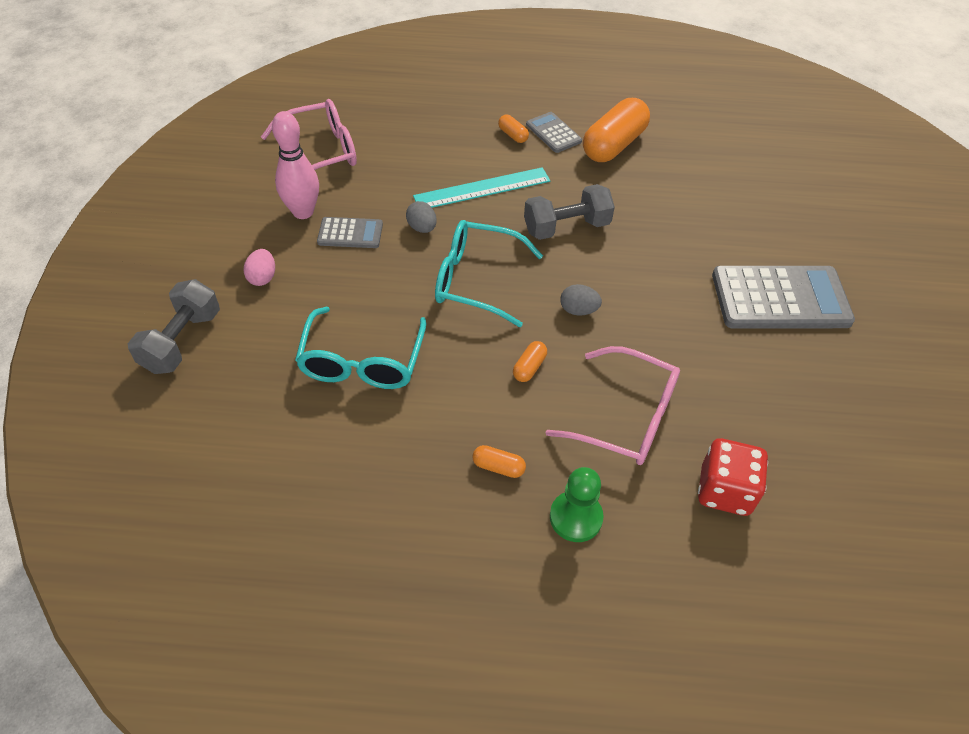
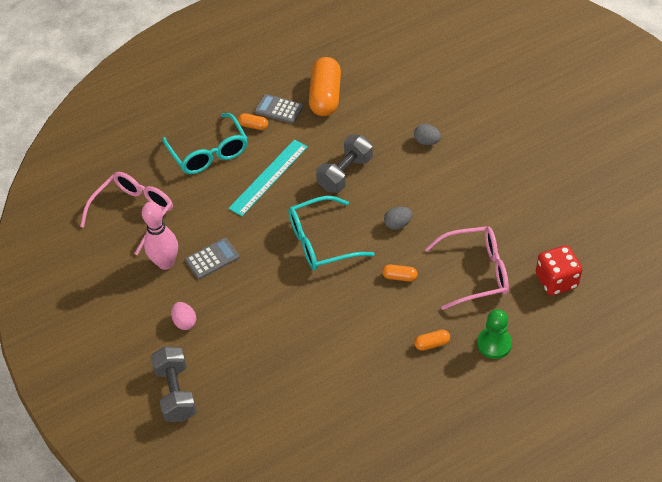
camera: 30 degrees left, 0 degrees up
(362, 362) = (300, 335): turquoise glasses -> turquoise glasses (209, 153)
(422, 228) = (255, 227): grey egg -> grey egg (426, 142)
(529, 367) = (399, 277): orange capsule -> orange capsule turned 75 degrees counterclockwise
(780, 298) = (503, 148): grey calculator -> none

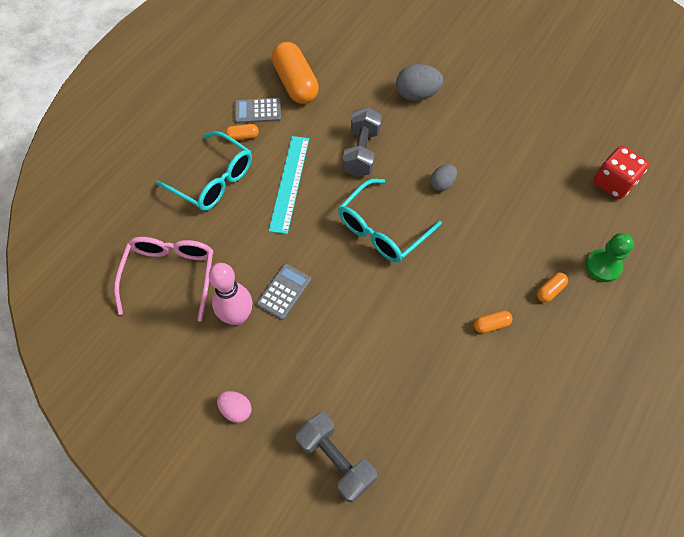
camera: 30 degrees left, 10 degrees up
(185, 322) = (297, 374): pink egg -> pink egg (236, 409)
(399, 277) = (477, 235): orange capsule -> orange capsule (491, 324)
(426, 142) = (417, 94): grey egg -> grey egg, size x1.64
(476, 272) = (542, 203): pink glasses -> none

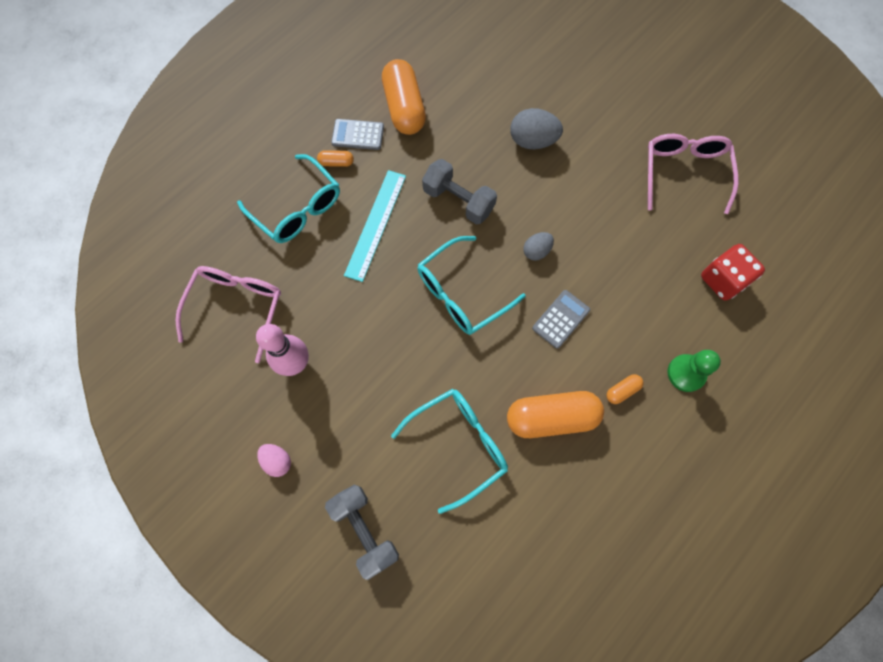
camera: 10 degrees right, 10 degrees up
(284, 291) = (347, 345): grey calculator -> grey calculator (561, 319)
(361, 152) = (458, 201): grey dumbbell -> grey dumbbell turned 75 degrees counterclockwise
(410, 363) = (459, 444): none -> turquoise glasses
(491, 324) = (551, 417): orange capsule -> orange capsule, size x2.28
(555, 102) = (684, 173): none -> pink glasses

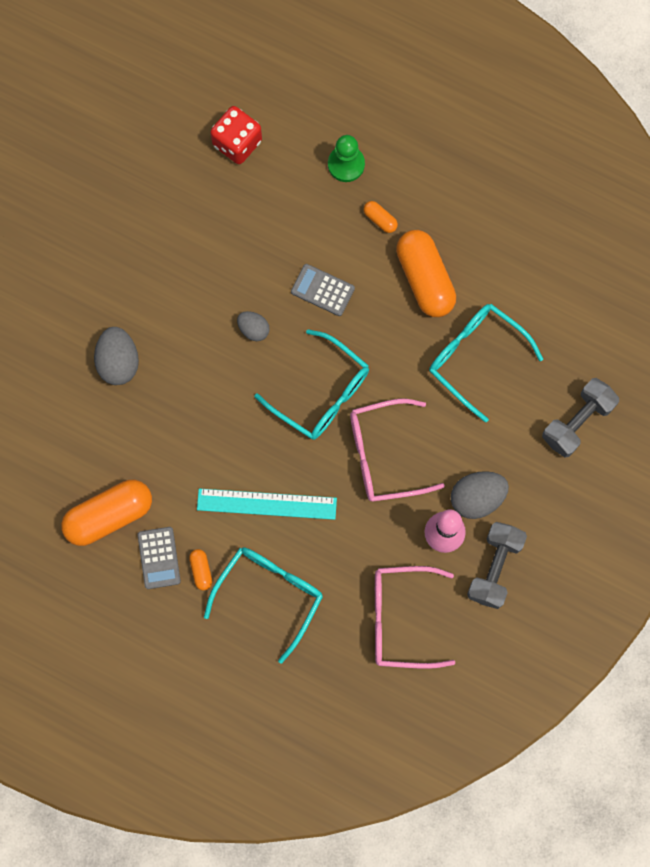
camera: 105 degrees left, 5 degrees up
(277, 461) = (541, 522): pink egg -> none
(321, 406) = (477, 498): none -> grey egg
(458, 201) = (215, 423): grey dumbbell -> grey dumbbell (494, 568)
(684, 173) = (119, 196): pink glasses -> pink glasses (383, 455)

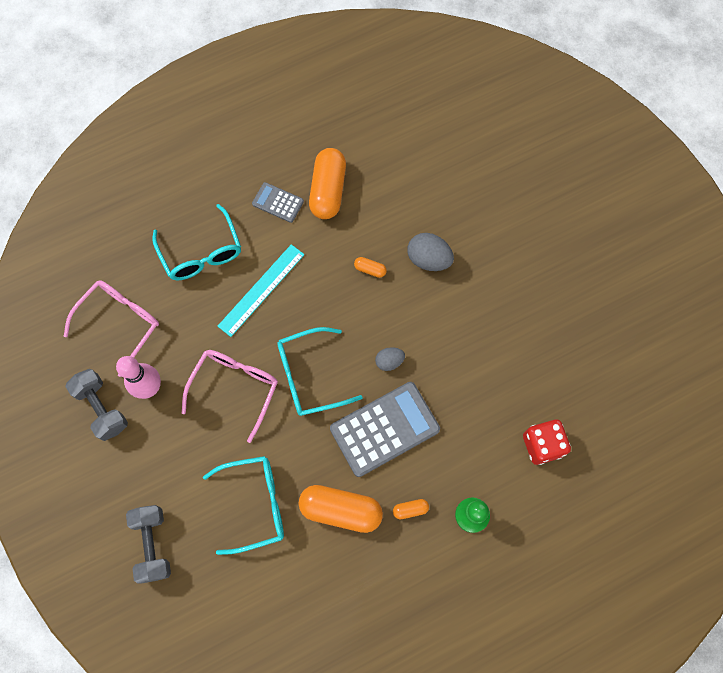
camera: 125 degrees right, 5 degrees down
(201, 570) = (250, 222): orange capsule -> orange capsule (370, 269)
(322, 290) = (384, 429): grey calculator -> grey calculator, size x1.95
(477, 498) = (157, 431): grey egg -> none

